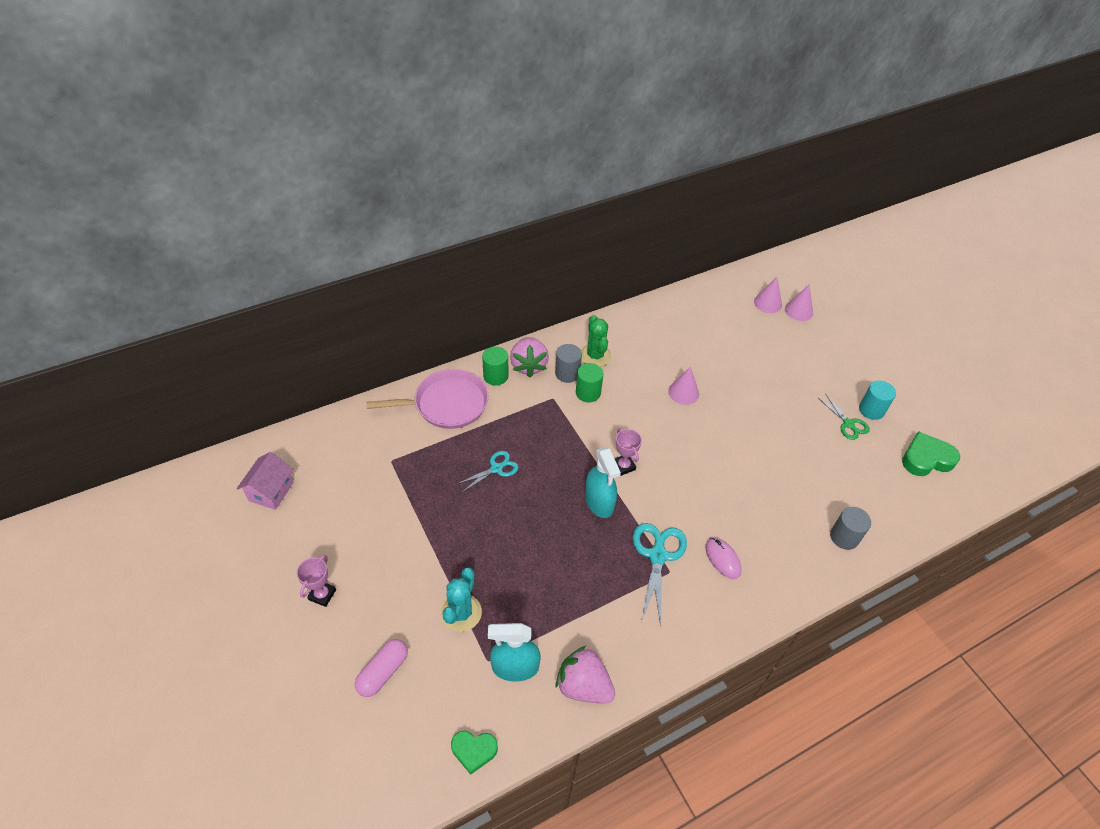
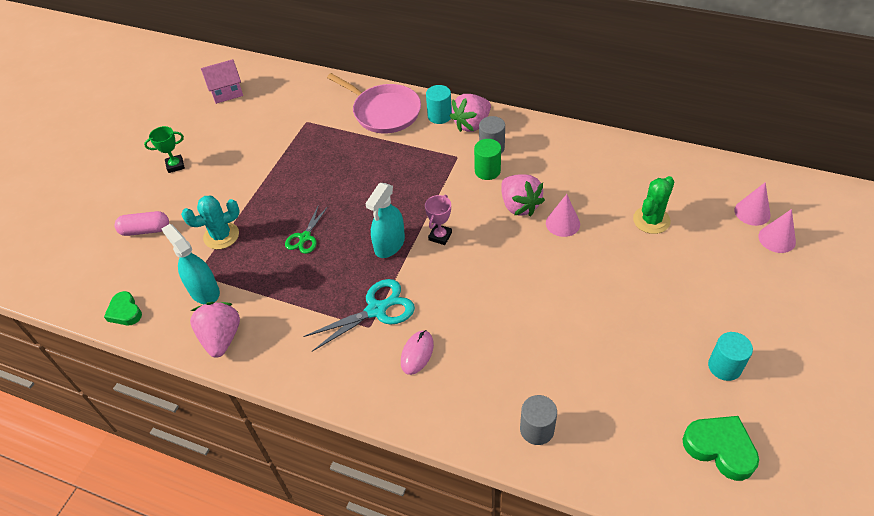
camera: 55 degrees right, 0 degrees up
(322, 594) = (175, 165): pink trophy -> green trophy
(495, 376) = (439, 116): green cylinder -> turquoise cylinder
(496, 468) = (357, 172): turquoise scissors -> none
(595, 356) = (530, 150): green cactus -> green cactus (651, 220)
(642, 401) = (519, 205): none -> pink strawberry
(848, 424) = (681, 358): green scissors -> green scissors (305, 237)

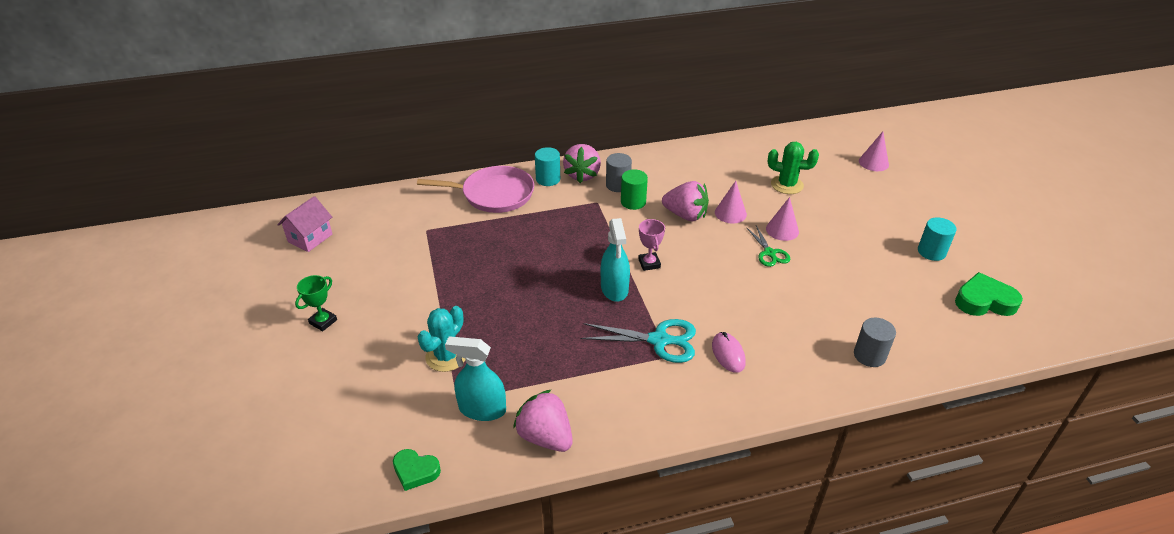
camera: 40 degrees left, 10 degrees down
(145, 230) = (354, 391): pink capsule -> none
(305, 237) = (532, 319): green scissors -> green scissors (770, 253)
(377, 309) = (660, 340): turquoise scissors -> turquoise scissors turned 75 degrees clockwise
(651, 220) = (787, 185): green cactus -> green cactus turned 75 degrees counterclockwise
(752, 212) = (842, 153): pink cone -> pink cone (782, 230)

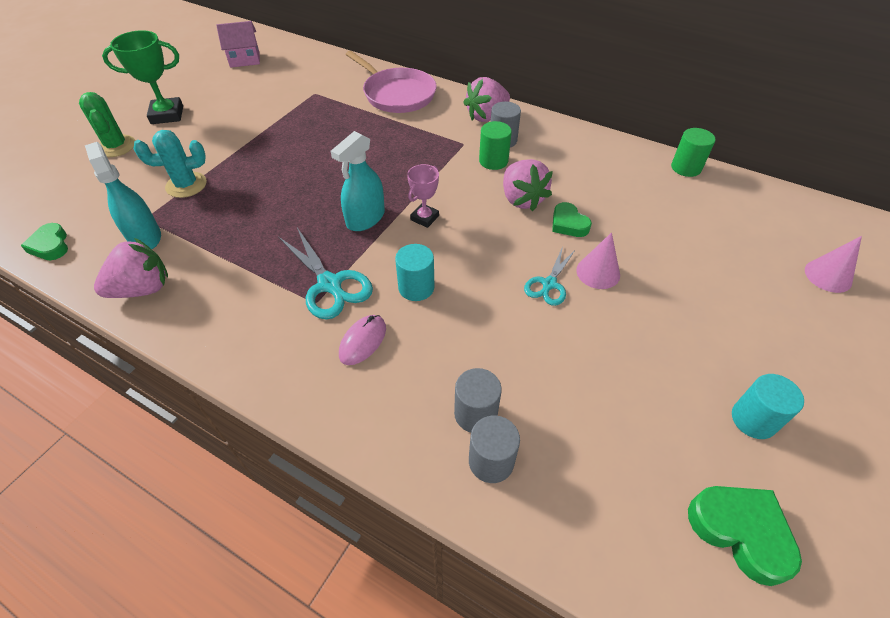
camera: 45 degrees right, 10 degrees up
(323, 321) = (167, 115): green trophy -> green trophy, size x1.65
(545, 437) = (143, 289): pink strawberry -> pink strawberry turned 60 degrees clockwise
(548, 179) = (454, 105): turquoise cylinder -> turquoise cylinder (416, 287)
(730, 213) = (568, 224): pink cone -> green heart
(740, 142) = (686, 168): none -> green cylinder
(770, 253) = (549, 284): green scissors -> turquoise scissors
(787, 185) = (674, 235): green cactus -> green cactus (116, 146)
(833, 341) = (475, 414): none -> grey cylinder

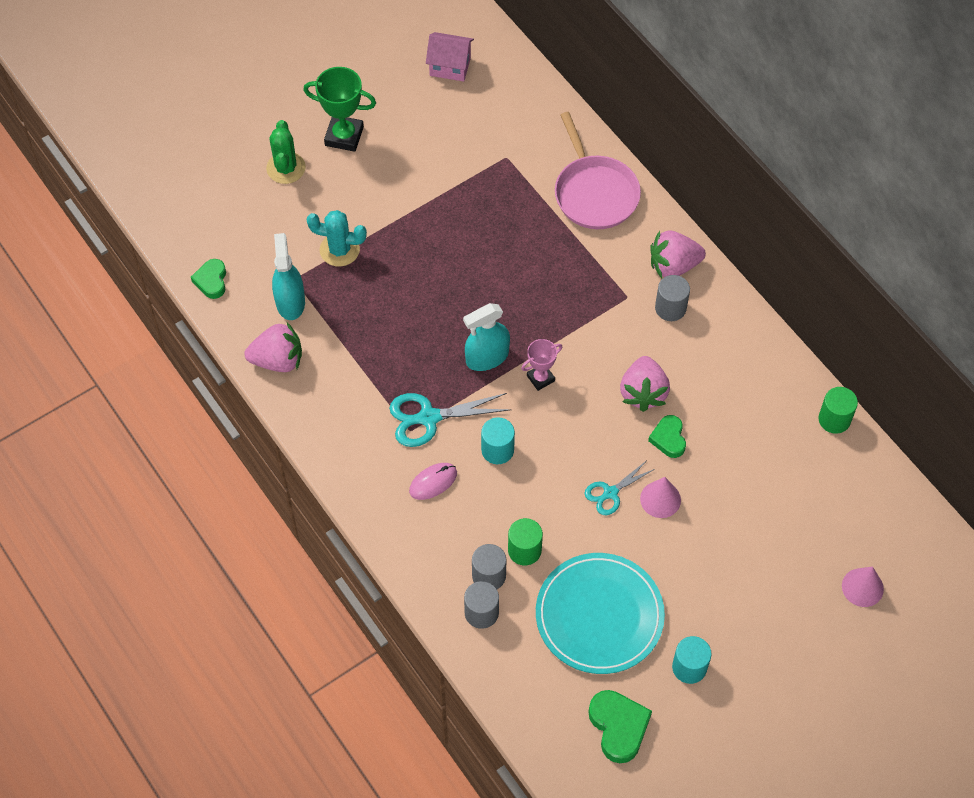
camera: 25 degrees right, 10 degrees up
(330, 285) = (428, 418): turquoise scissors -> turquoise scissors turned 90 degrees clockwise
(493, 161) = (644, 333): green cylinder -> green cylinder (524, 550)
(621, 405) = (599, 615): none -> turquoise plate

